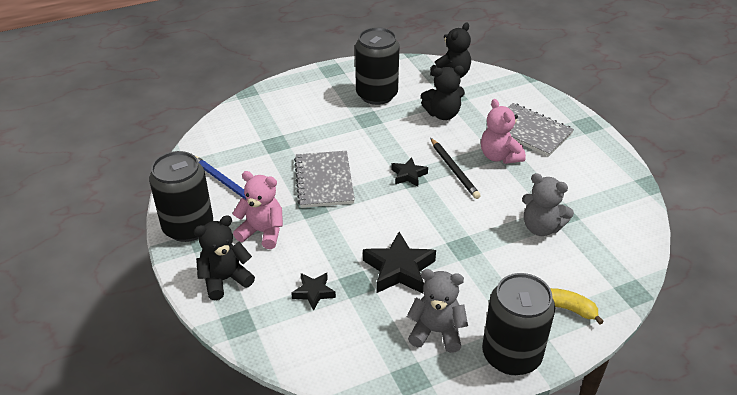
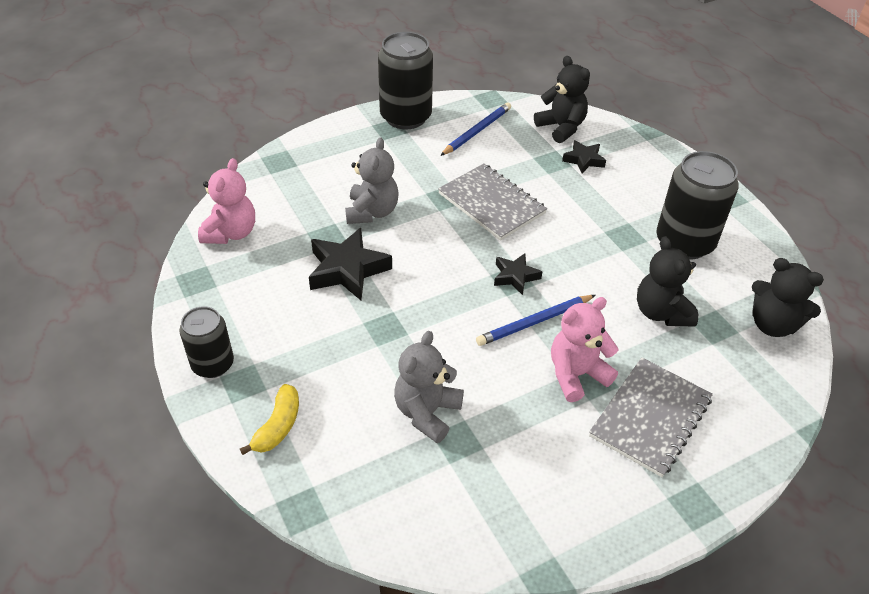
camera: 85 degrees right, 5 degrees up
(225, 279) = (334, 147): black teddy bear -> black teddy bear (561, 127)
(262, 232) = (401, 165): pink teddy bear -> pink teddy bear (231, 233)
(314, 292) = (315, 206): black star -> black star (584, 160)
(324, 181) = (491, 203): grey notebook -> grey notebook turned 60 degrees clockwise
(436, 332) = (253, 300): grey teddy bear -> grey teddy bear (372, 212)
(454, 170) = (535, 322): black pencil -> blue pencil
(511, 355) = (213, 364): black can -> black can, size x0.61

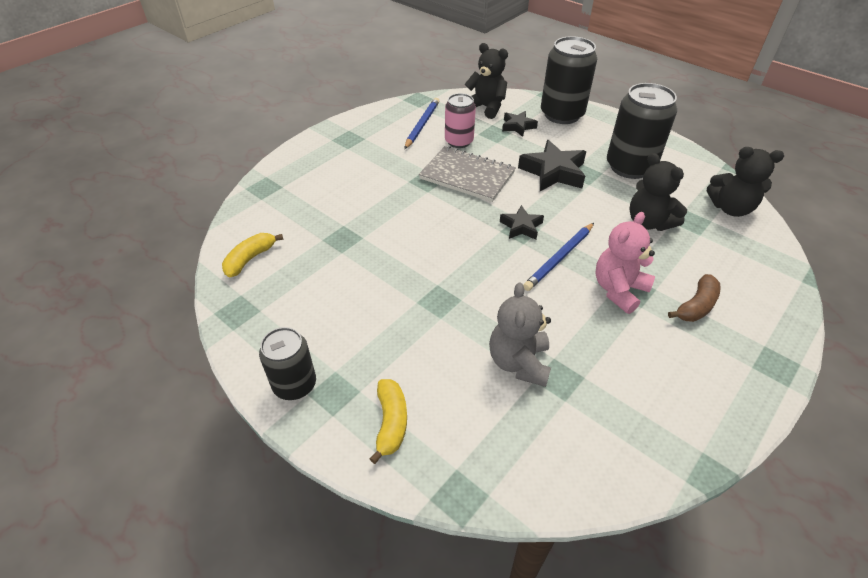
camera: 20 degrees left, 0 degrees up
(231, 233) = (250, 259): pink teddy bear -> yellow banana
(347, 269) = (377, 261): black star -> black star (553, 172)
(372, 212) = (371, 207): grey teddy bear -> none
(405, 117) = (357, 127): black can -> black can (562, 114)
(506, 161) = (459, 141): none -> pink can
(650, 417) = (696, 306): grey notebook -> brown banana

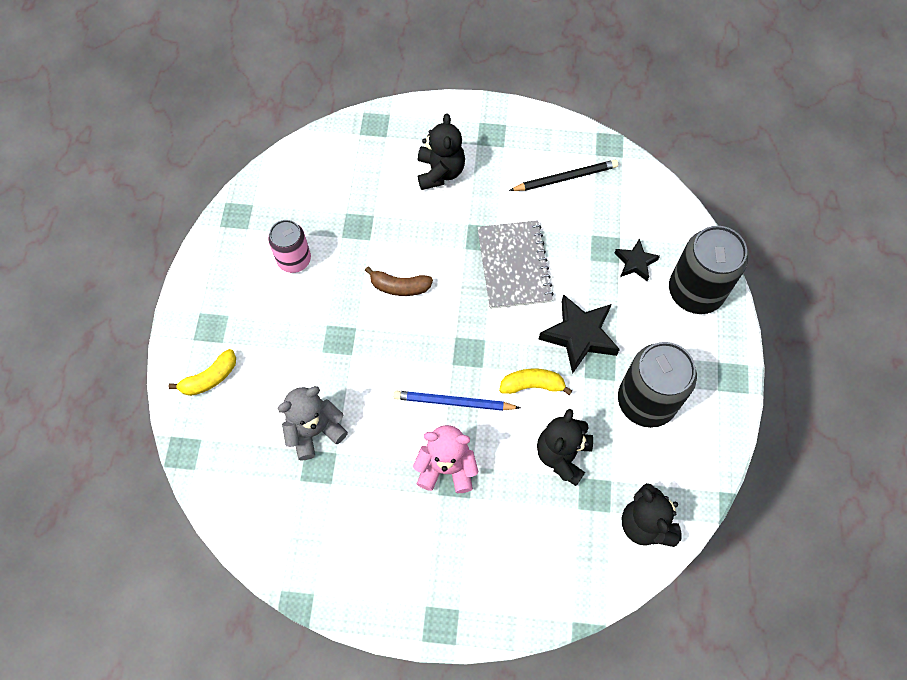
camera: 55 degrees right, 20 degrees up
(250, 259) = (290, 182): yellow banana -> yellow banana (532, 385)
(295, 385) = (201, 299): black can -> none
(422, 125) = (565, 178): blue pencil -> black pencil
(459, 141) = (563, 226): pink can -> pink can (294, 260)
(486, 107) = (646, 214): black teddy bear -> black teddy bear (440, 172)
(521, 227) = (473, 351): black star -> none
(696, 306) = (470, 538): brown banana -> brown banana (399, 286)

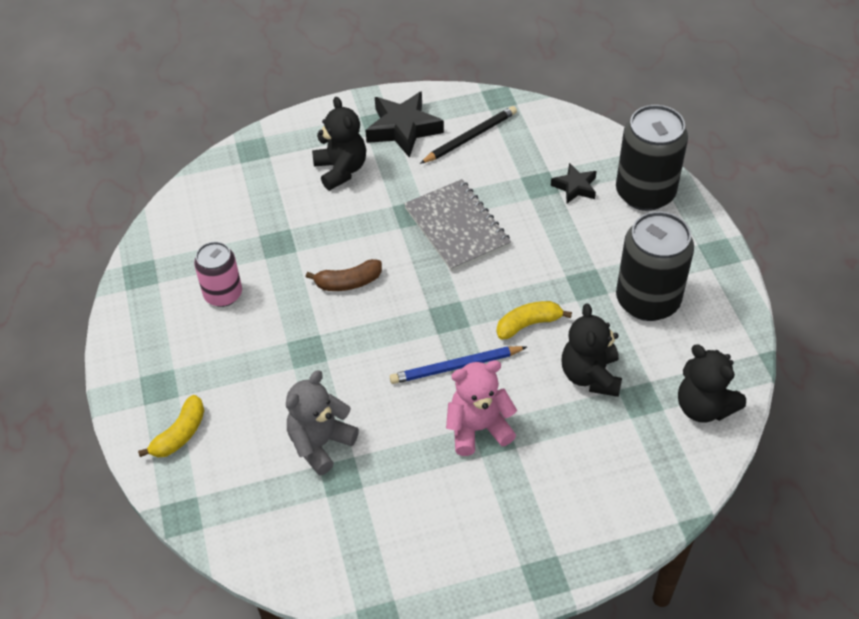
camera: 20 degrees left, 15 degrees down
(579, 335) = (553, 266): black star -> black star (403, 129)

